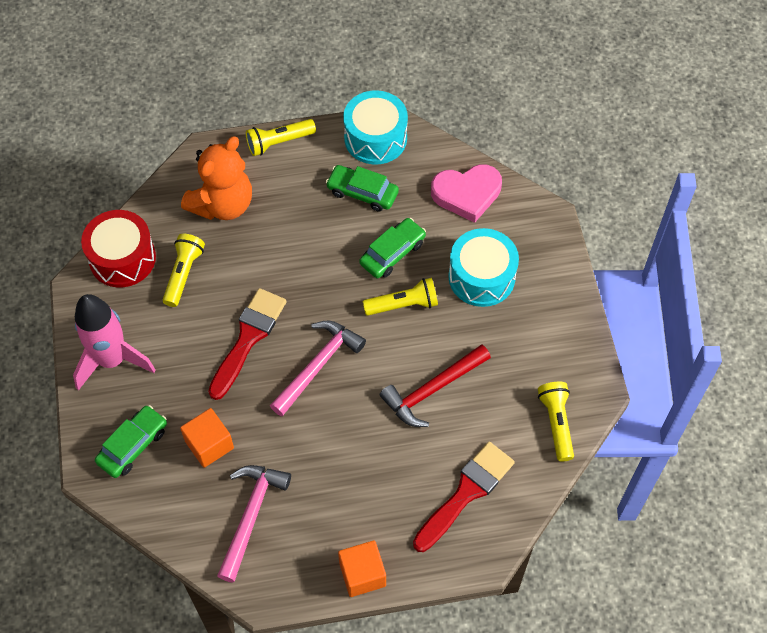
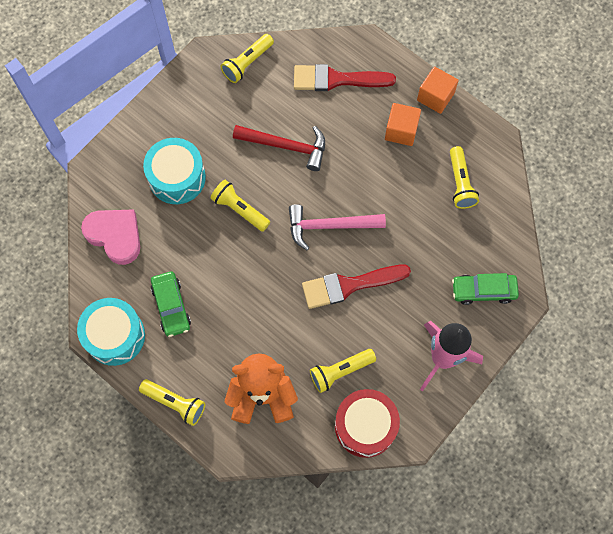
camera: 130 degrees left, 10 degrees up
(209, 444) = (440, 245): orange cube -> orange cube (401, 131)
(251, 516) = (460, 183): pink hammer -> yellow flashlight
(392, 253) = (205, 247): green car -> none

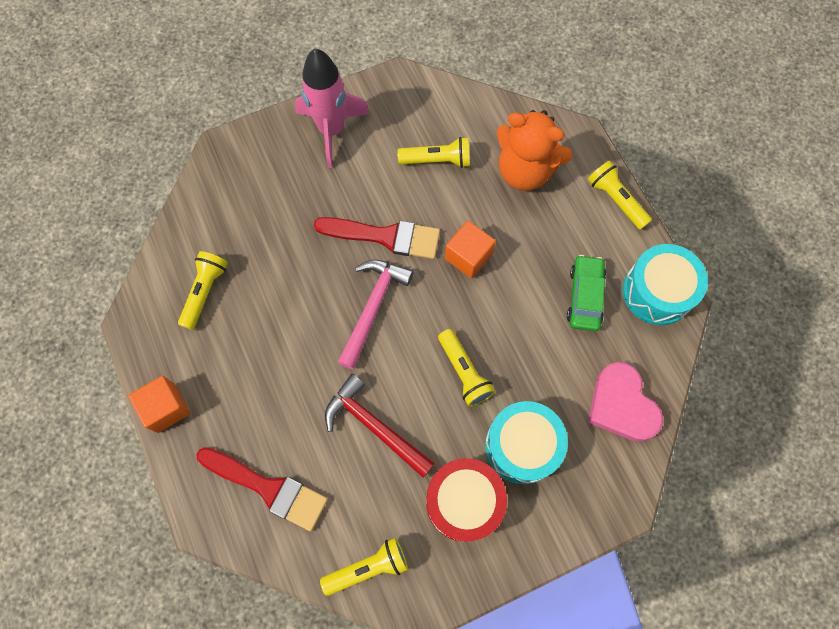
camera: 155 degrees left, 0 degrees up
(330, 226) = (372, 308): pink hammer -> pink hammer turned 90 degrees counterclockwise
(365, 426) = (438, 104): red drum -> red drum (464, 501)
(401, 131) = (231, 383): orange cube -> orange cube (468, 256)
(483, 290) = (253, 173): green car -> none

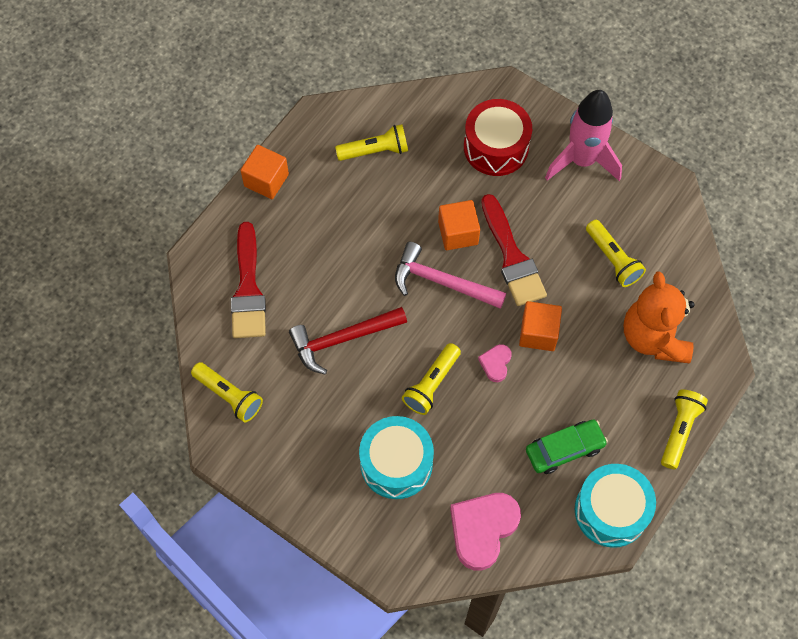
camera: 60 degrees right, 5 degrees down
(334, 267) = (458, 233): none -> orange cube
(372, 308) = (442, 282): pink hammer -> pink hammer turned 150 degrees counterclockwise
(375, 427) = (343, 339): red hammer -> red hammer turned 120 degrees counterclockwise
(464, 501) = (322, 441): red drum -> red drum (496, 147)
(476, 307) = (495, 363): none -> pink heart

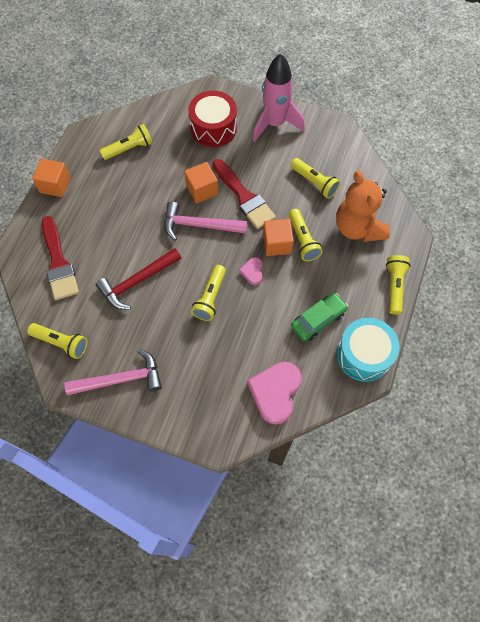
camera: 15 degrees left, 0 degrees up
(292, 462) = (120, 379): none -> pink hammer
(396, 463) = (199, 361): turquoise drum -> none
(574, 336) = (302, 240): none -> yellow flashlight

